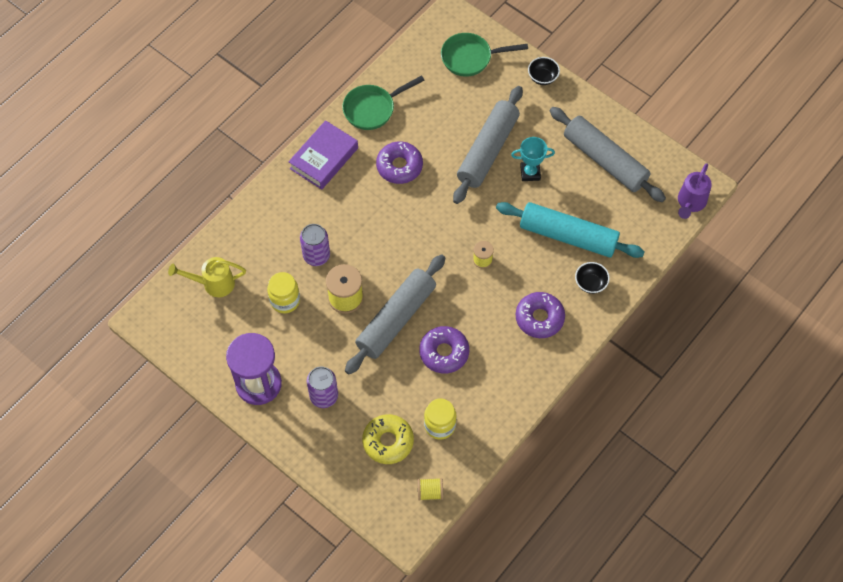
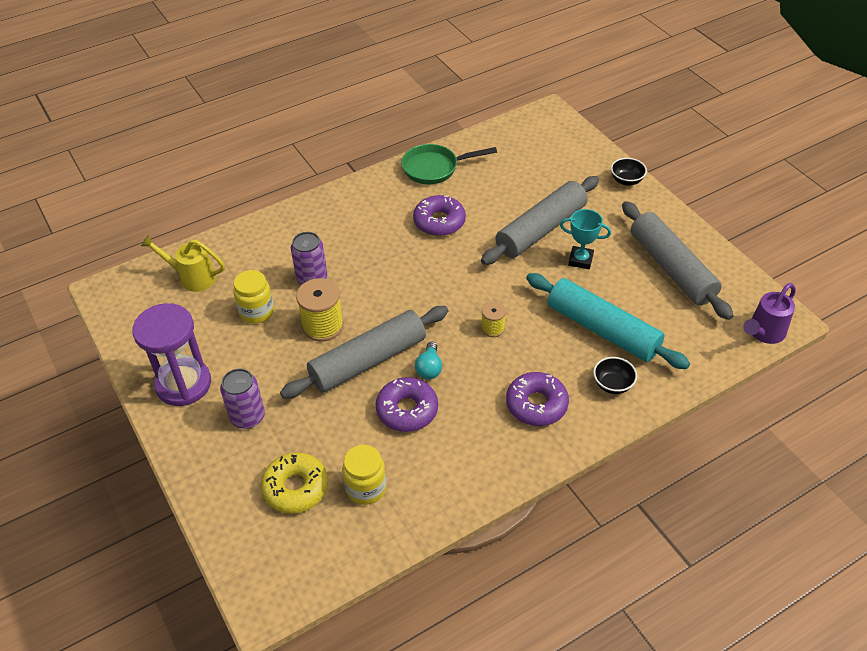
camera: 20 degrees right, 15 degrees down
(324, 158) = (364, 197): purple book -> none
(430, 492) = (318, 563): yellow spool -> none
(446, 311) = (429, 368): none -> turquoise light bulb
(470, 58) = (555, 149): green pan -> none

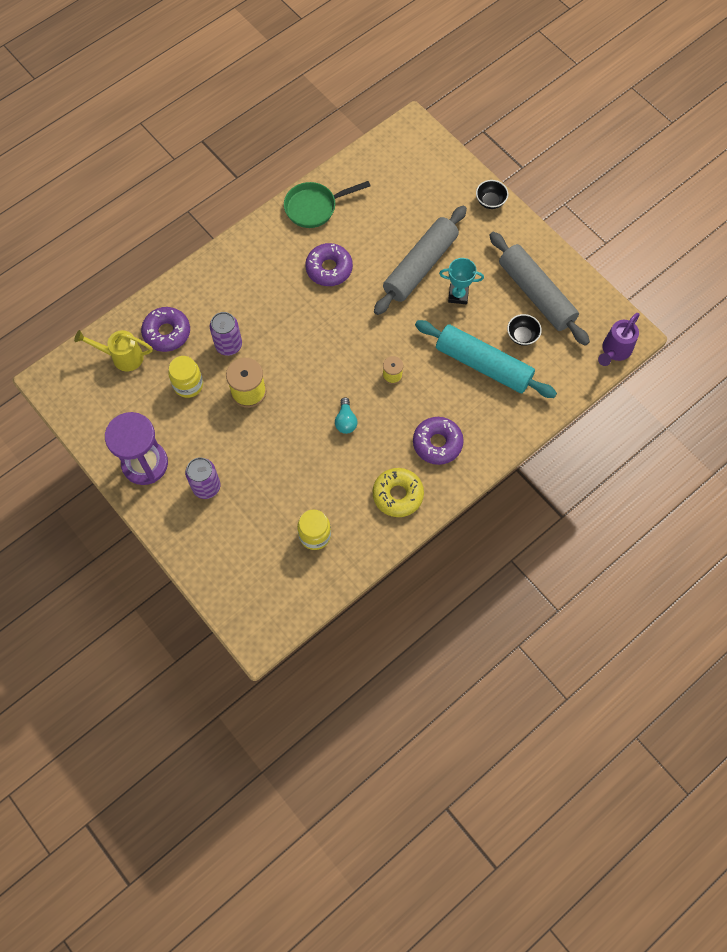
camera: 10 degrees left, 20 degrees up
(296, 488) = (260, 543): yellow donut -> yellow donut (398, 495)
(368, 361) = (294, 421): grey rolling pin -> none
(407, 410) = (334, 462): purple donut -> purple donut (167, 333)
(612, 384) = (496, 416): black bowl -> black bowl (522, 336)

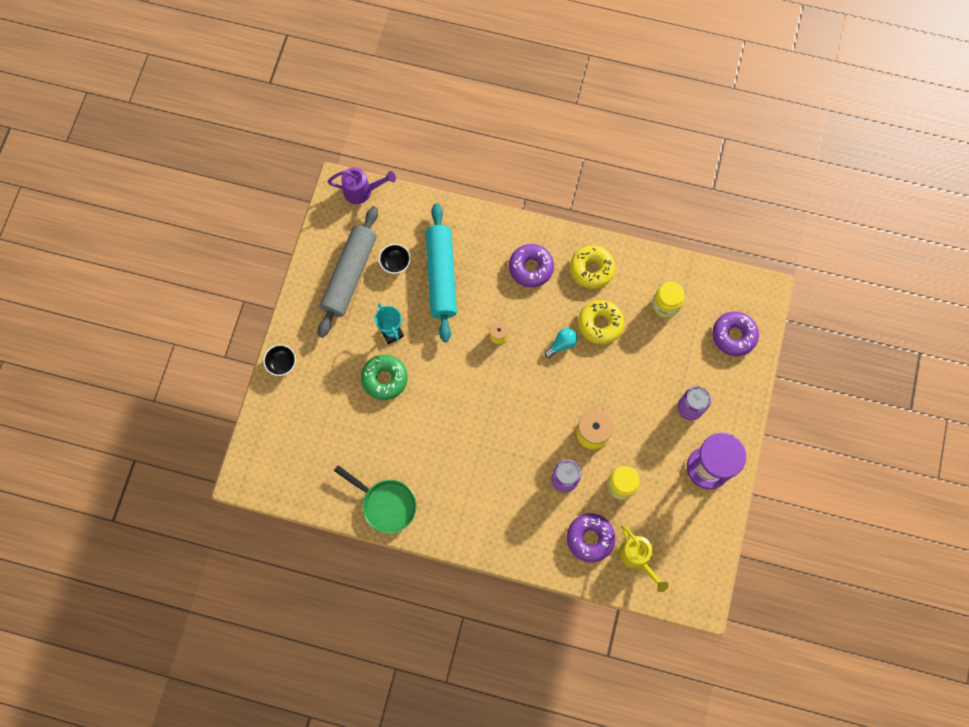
camera: 125 degrees left, 5 degrees up
(329, 269) = (437, 450): purple donut -> purple donut (733, 335)
(340, 466) = (600, 324): none -> yellow donut
(420, 266) = (384, 379): grey rolling pin -> green donut

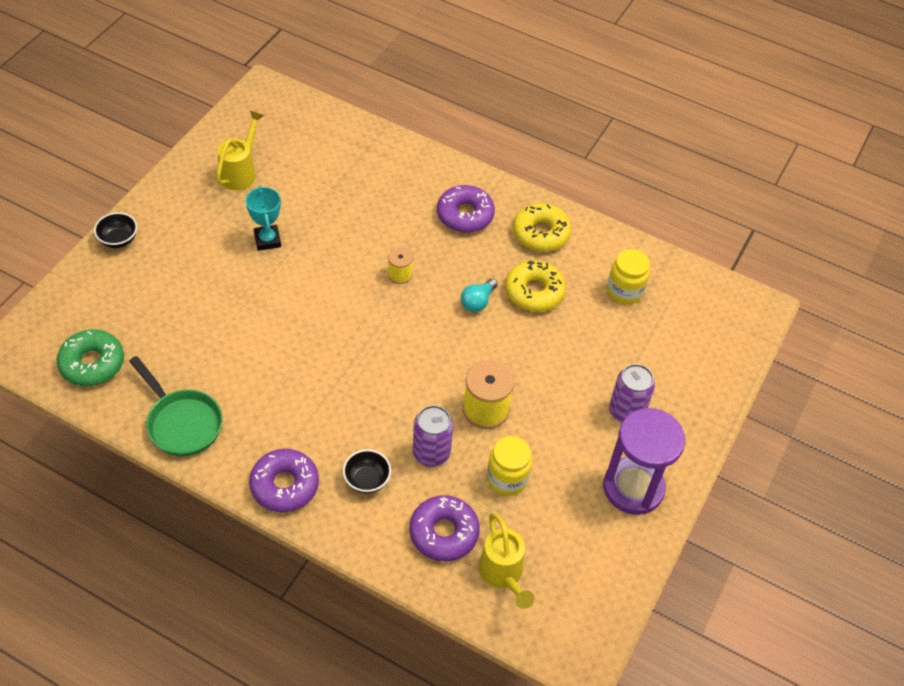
camera: 10 degrees right, 20 degrees down
(349, 275) = (240, 172): grey rolling pin -> yellow watering can
(362, 191) = (289, 98): purple watering can -> none
(384, 379) = (238, 285): green donut -> green donut (92, 363)
(395, 263) = (300, 173): black bowl -> black bowl (367, 480)
(441, 276) = (351, 198): turquoise rolling pin -> none
(561, 344) = (477, 302): turquoise light bulb -> turquoise light bulb turned 150 degrees clockwise
(733, 335) = (706, 345): purple donut -> purple donut (284, 485)

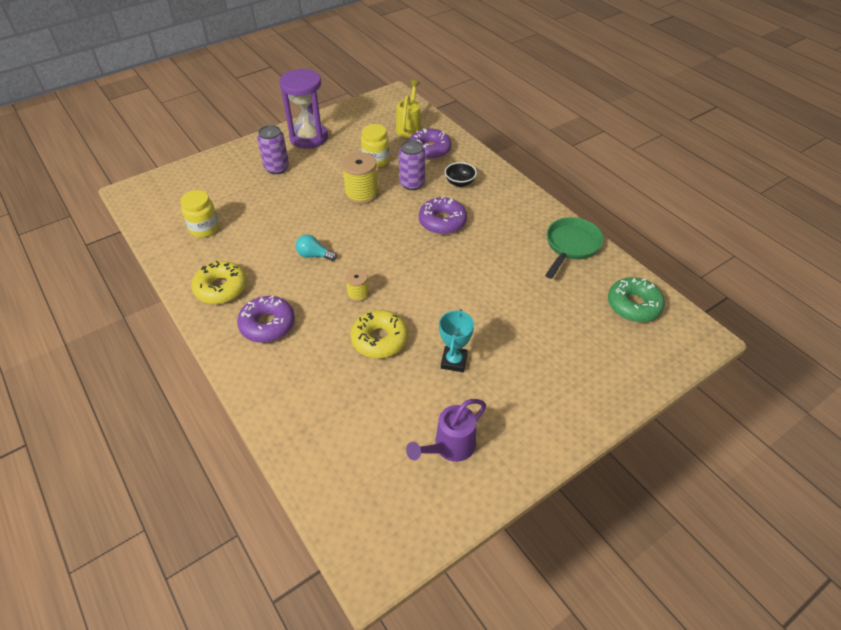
camera: 150 degrees left, 5 degrees down
(118, 240) = (596, 410): black bowl -> none
(182, 423) = (571, 246): green pan -> green pan turned 45 degrees clockwise
(240, 172) = (450, 447): yellow watering can -> purple watering can
(284, 485) = (512, 195): purple donut -> purple donut (442, 221)
(477, 302) = (314, 255): turquoise light bulb -> turquoise light bulb turned 135 degrees counterclockwise
(534, 292) = (267, 249): yellow donut -> yellow donut (379, 339)

